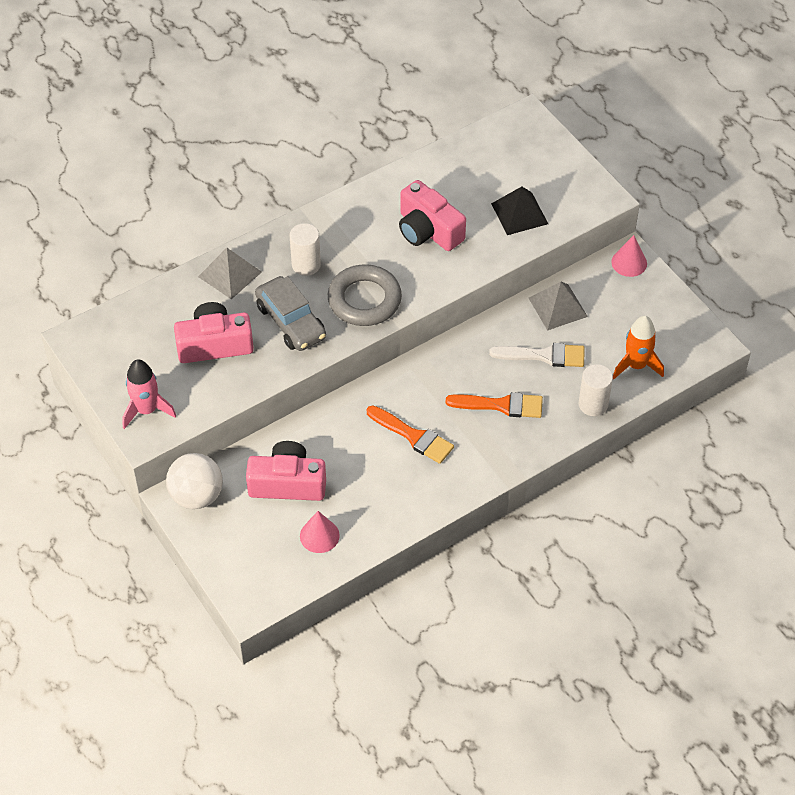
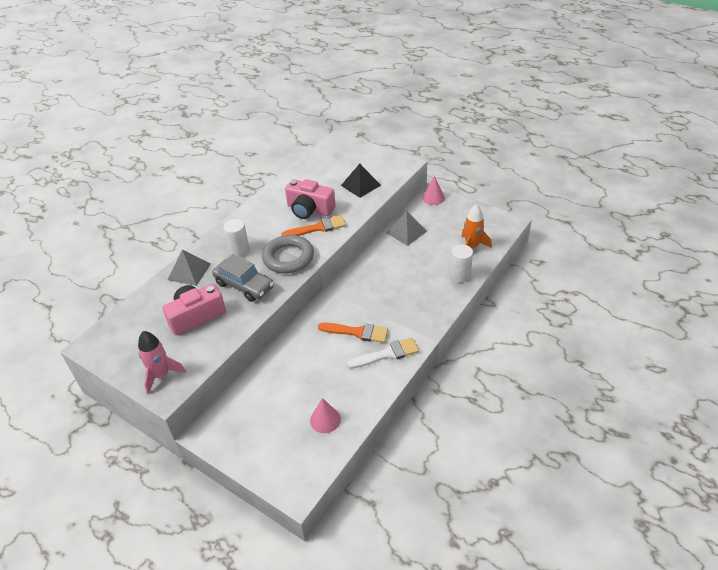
camera: 20 degrees left, 10 degrees down
(196, 496) = (221, 425): white ball -> none
(287, 483) = (285, 392): pink camera -> none
(501, 405) = (404, 295): orange brush -> orange brush (318, 228)
(544, 355) = (413, 259): white brush -> white brush (387, 354)

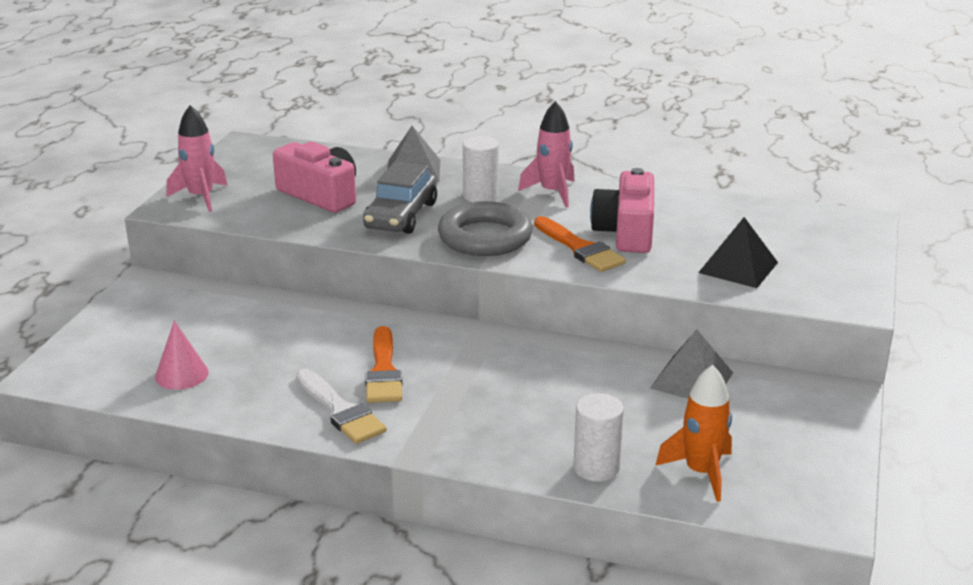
camera: 70 degrees right, 15 degrees down
(252, 224) = (552, 192): none -> pink rocket
(433, 198) = (833, 397): pink cone -> none

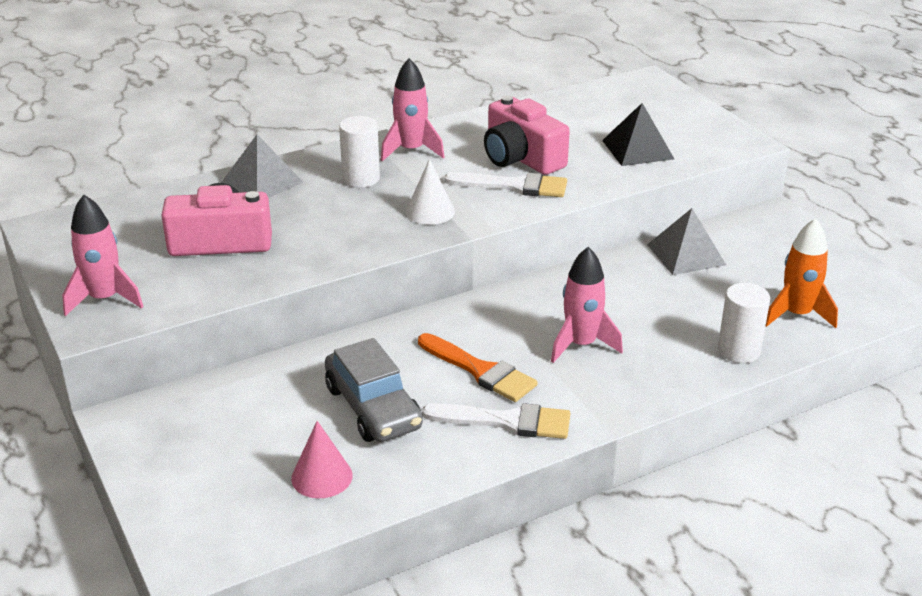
camera: 45 degrees left, 5 degrees up
(401, 215) = (328, 226): grey car -> grey car (373, 407)
(483, 394) = (581, 345): none -> pink rocket
(485, 237) = (430, 211): grey ring -> white cone
(580, 248) = (514, 186): orange brush -> white brush

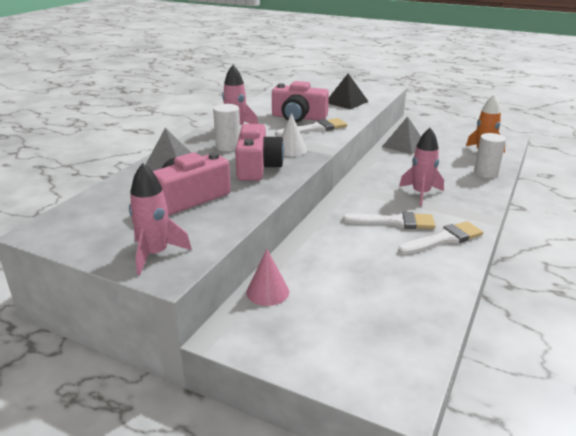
camera: 35 degrees left, 5 degrees down
(322, 476) = (399, 308): pink cone -> pink cone (267, 292)
(351, 224) = (257, 167): none -> pink camera
(373, 407) = (370, 261): grey car -> none
(480, 371) = (395, 222): orange brush -> white brush

